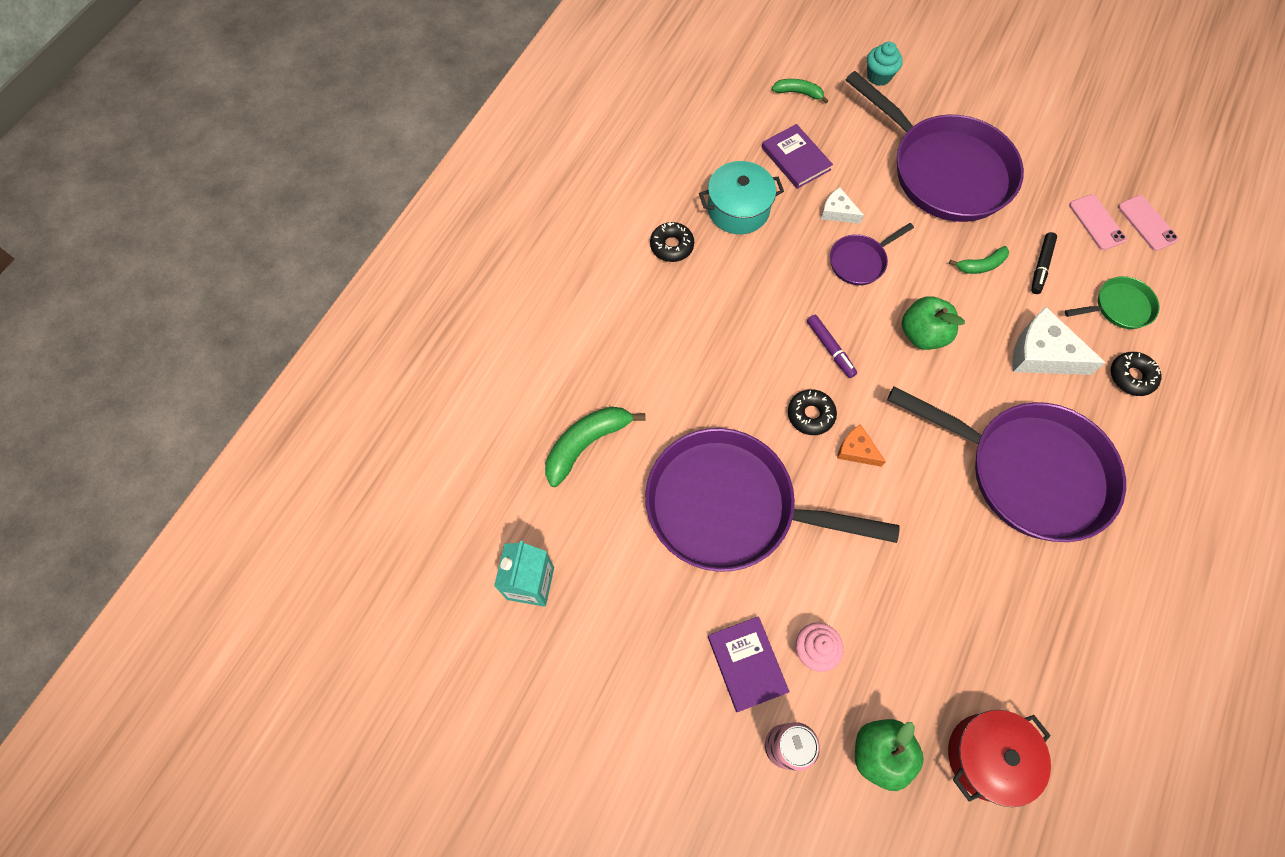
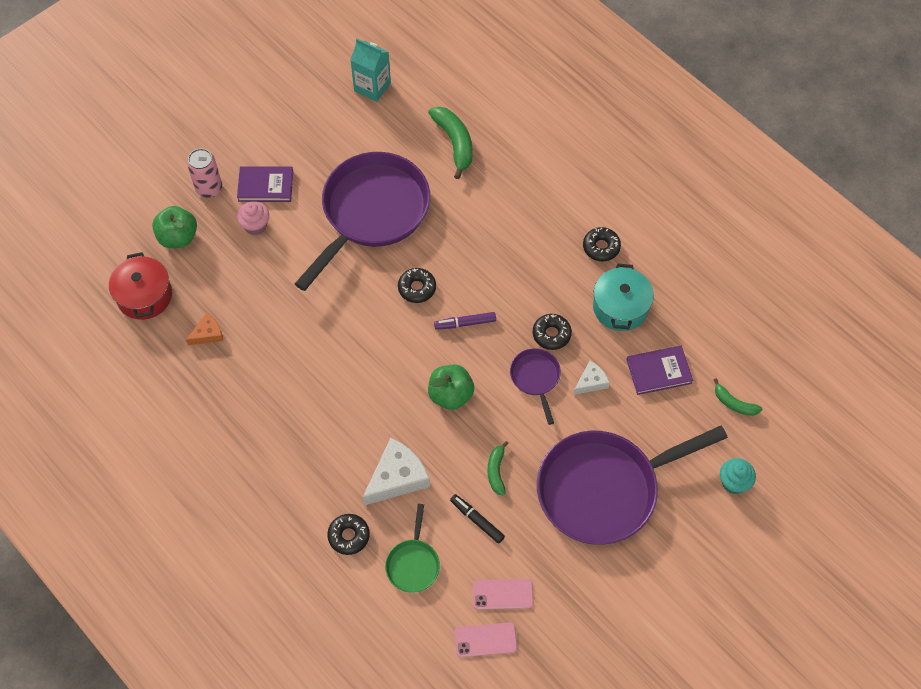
camera: 110 degrees right, 5 degrees down
(798, 93) = (734, 403): green banana -> green banana turned 90 degrees clockwise
(801, 262) = (551, 334): none -> black donut
(856, 450) = (376, 307): orange cheese -> orange cheese (208, 334)
(1028, 472) = (308, 415): purple pan -> none

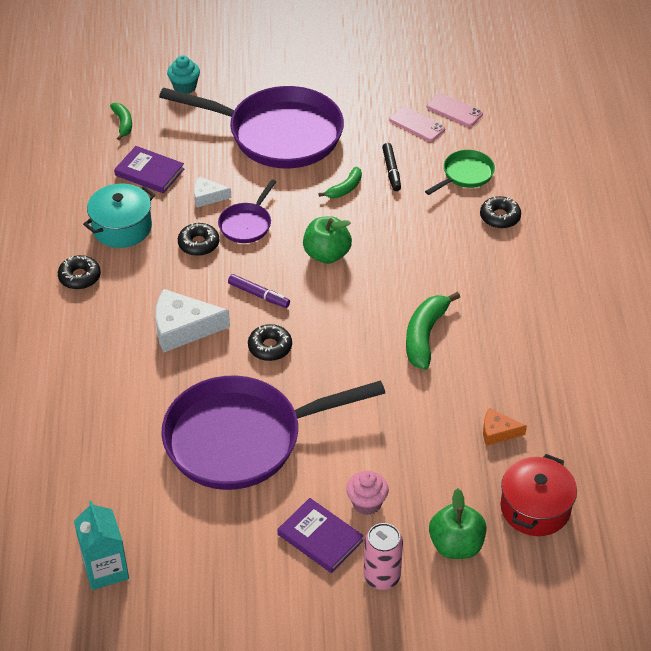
camera: 140 degrees left, 15 degrees down
(397, 477) = (426, 229): white cheese -> white cheese (183, 328)
(455, 143) = (93, 450): green banana -> green banana (425, 336)

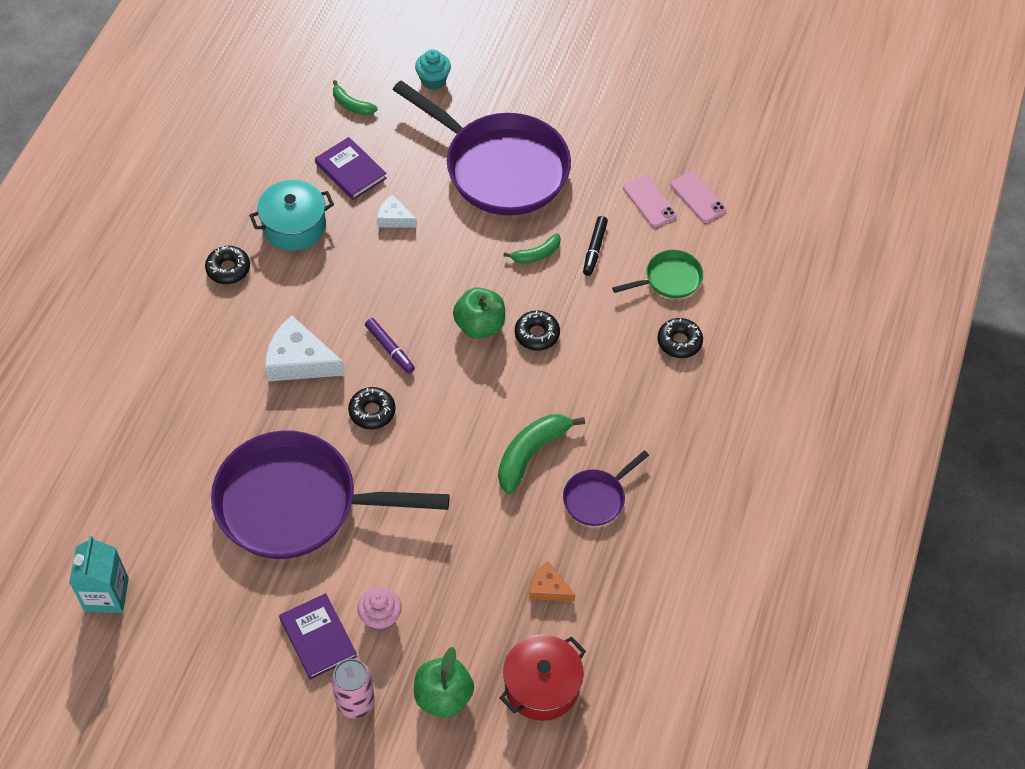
camera: 20 degrees right, 10 degrees up
(123, 123) = (351, 105): green banana -> green banana turned 120 degrees clockwise
(198, 244) = (359, 270): black donut -> black donut (537, 334)
(247, 224) = (417, 263): purple pan -> purple pan (597, 498)

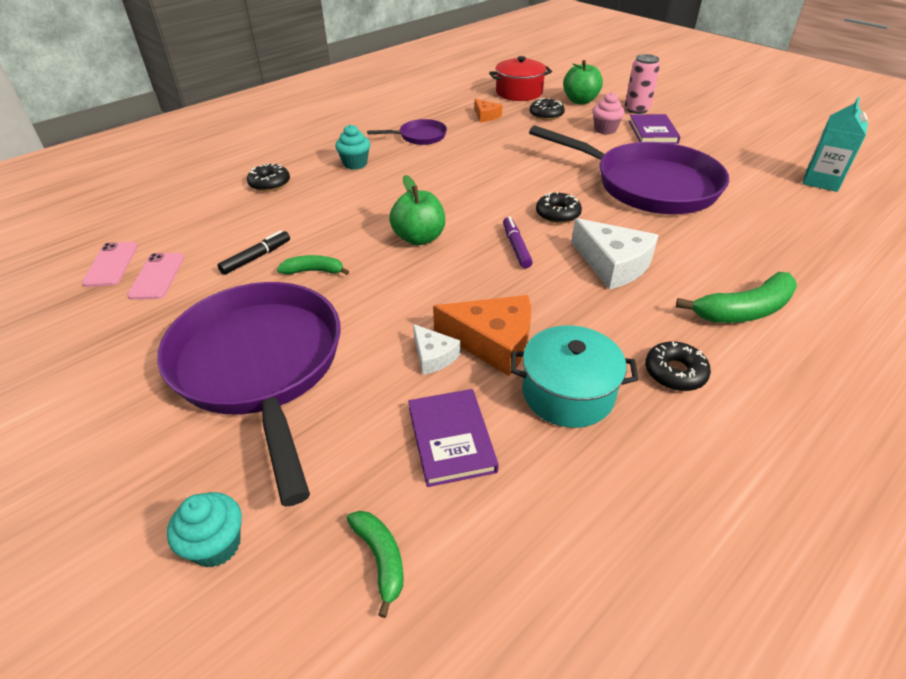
camera: 150 degrees left, 15 degrees down
(360, 245) = (493, 342): none -> orange cheese
(531, 453) = (445, 163): green banana -> green banana (743, 311)
(537, 334) = (375, 218): black donut -> black donut (546, 115)
(625, 411) = (355, 164): none -> turquoise cupcake
(669, 279) = (224, 218): green pan -> none

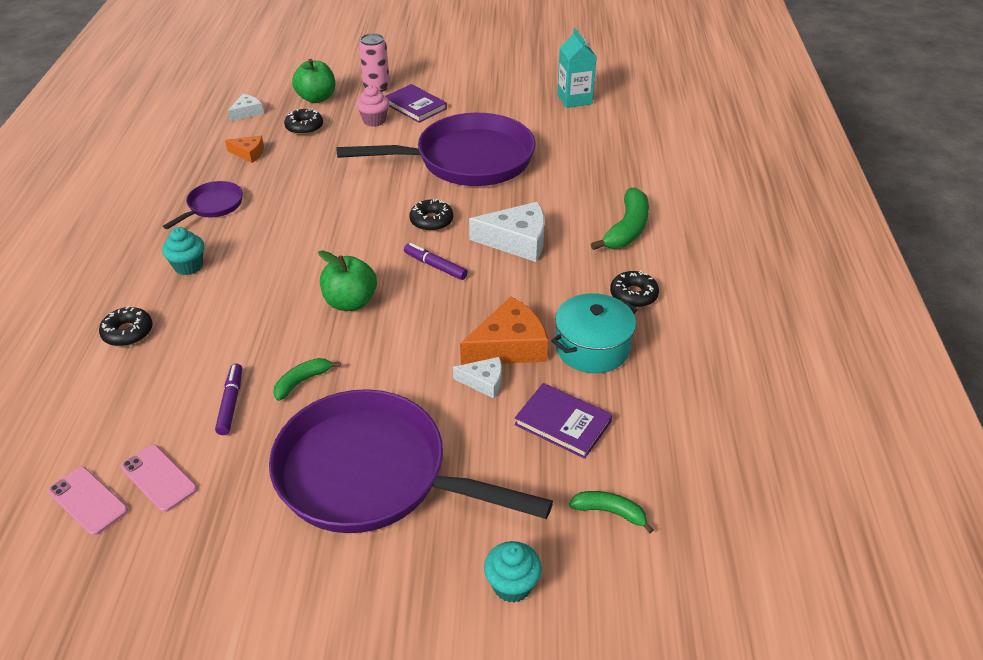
camera: 45 degrees left, 0 degrees up
(256, 257) = (231, 403): black marker -> purple marker
(519, 92) = (247, 112): red pot -> white cheese

